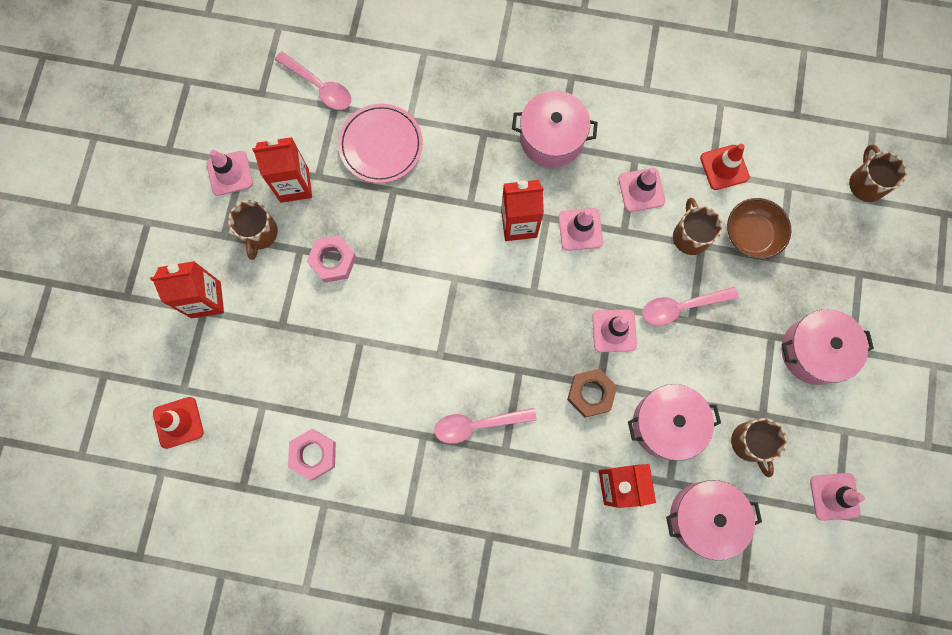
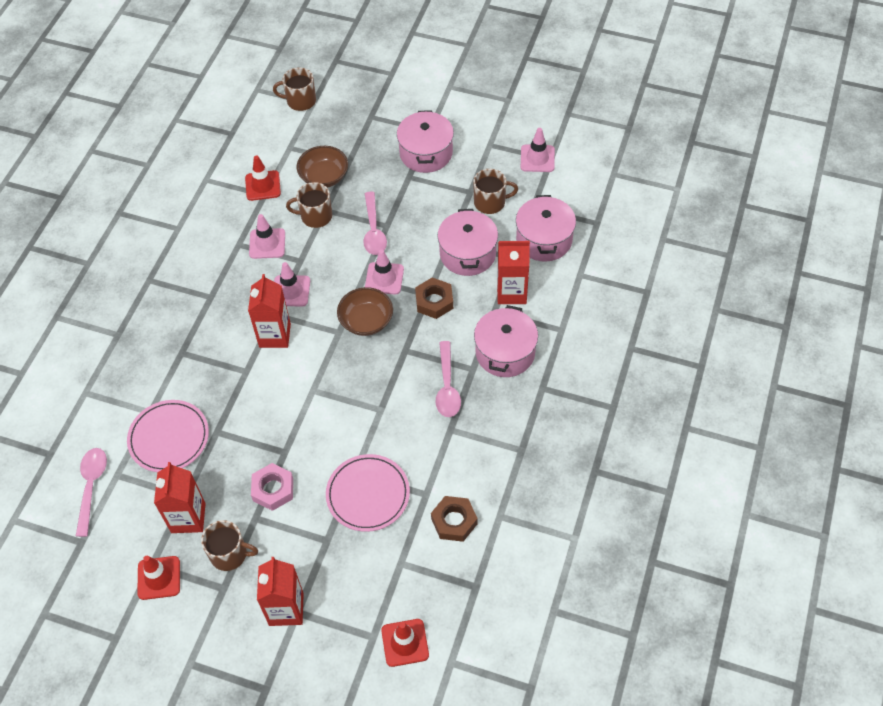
camera: 80 degrees left, 20 degrees down
(230, 173) = (159, 578): pink traffic cone -> red traffic cone
(313, 454) = (454, 521): pink nut -> brown nut
(319, 86) = (91, 487): pink spoon -> pink spoon turned 45 degrees counterclockwise
(336, 358) = (368, 494): none -> pink plate
(551, 138) = (202, 301): pink pot -> pink pot (505, 352)
(552, 320) = (366, 321): none -> brown bowl

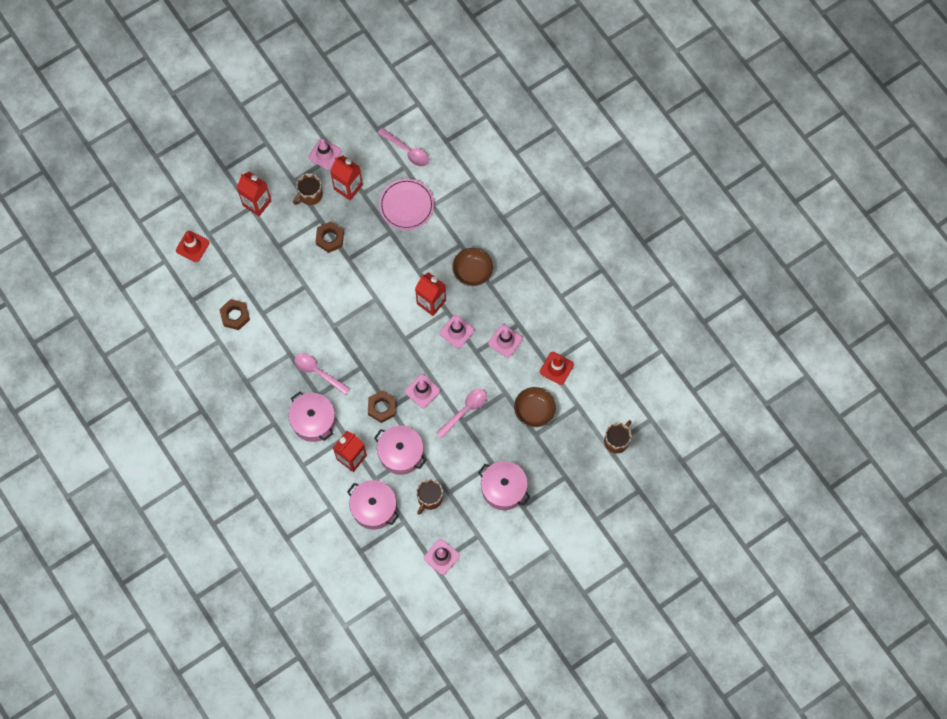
camera: 125 degrees right, 15 degrees up
(159, 578) = (325, 154): red traffic cone -> pink traffic cone
(273, 489) = (330, 238): pink nut -> brown nut
(315, 216) = (505, 383): brown mug -> none
(366, 321) = (399, 359): brown bowl -> brown bowl (472, 271)
(368, 494) = (287, 284): pink plate -> none
(373, 230) = (465, 411): pink spoon -> pink spoon turned 105 degrees clockwise

